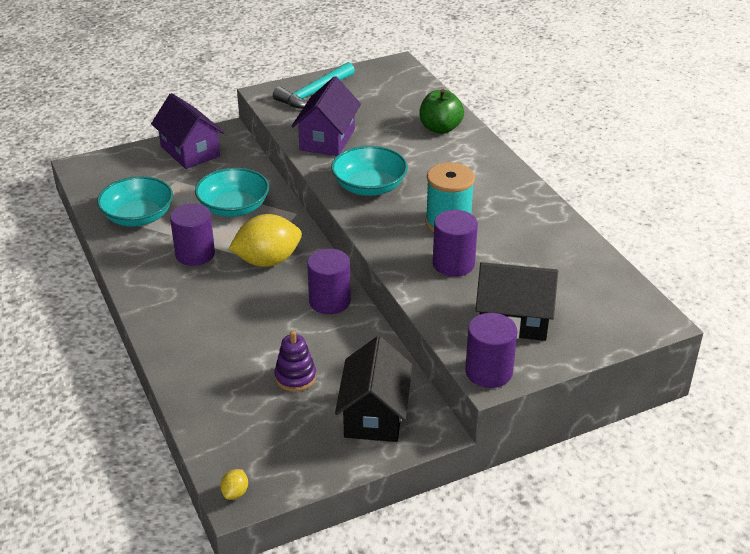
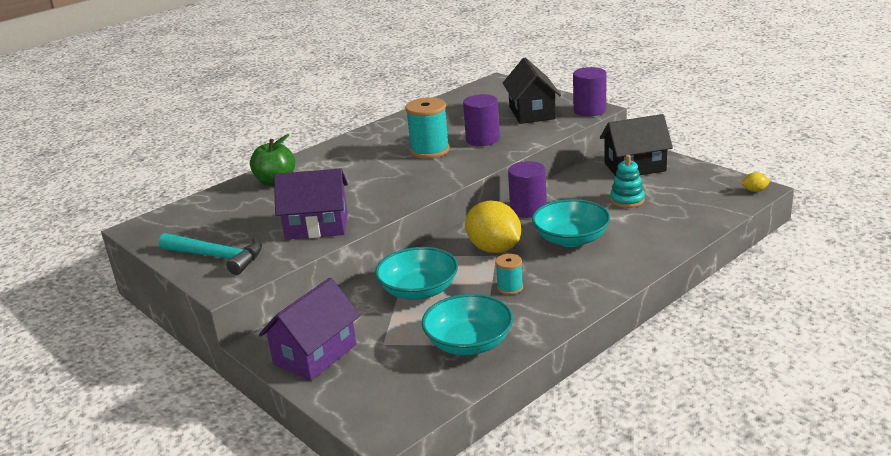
camera: 105 degrees left, 10 degrees down
(195, 254) = (510, 288): purple cylinder -> turquoise spool
(295, 377) = (627, 200): purple stacking toy -> turquoise stacking toy
(369, 187) = (394, 189): turquoise bowl -> turquoise bowl (571, 239)

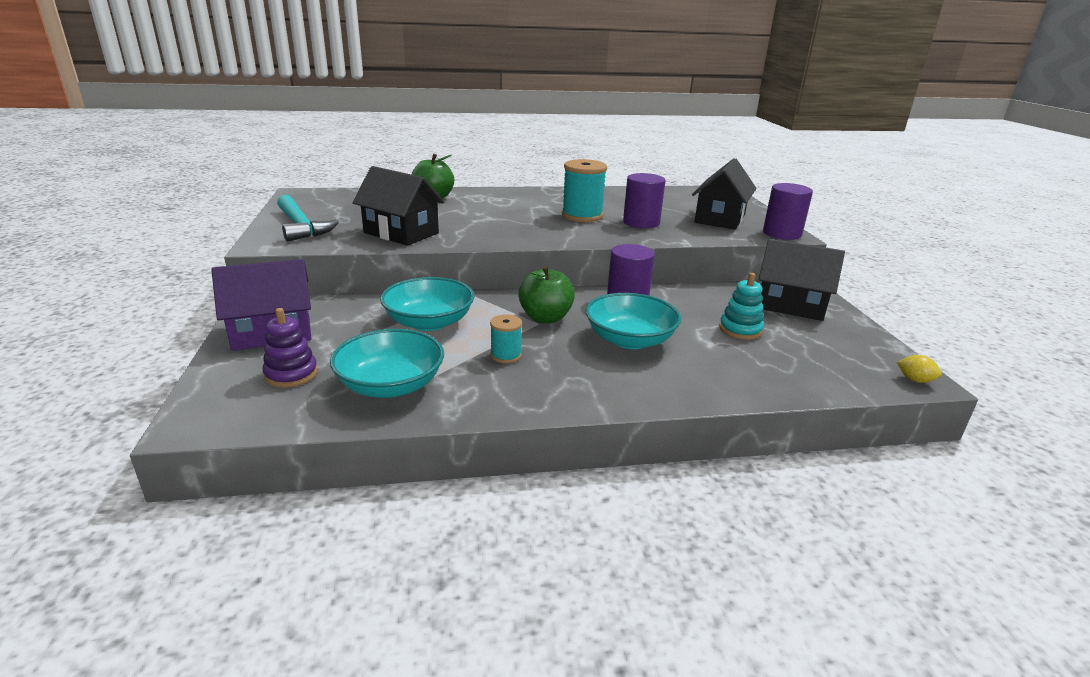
camera: 30 degrees right, 0 degrees up
(317, 226) = (401, 233): purple house -> black house
(388, 371) = (291, 374): none -> purple stacking toy
(494, 249) = (545, 318): yellow lemon -> green apple

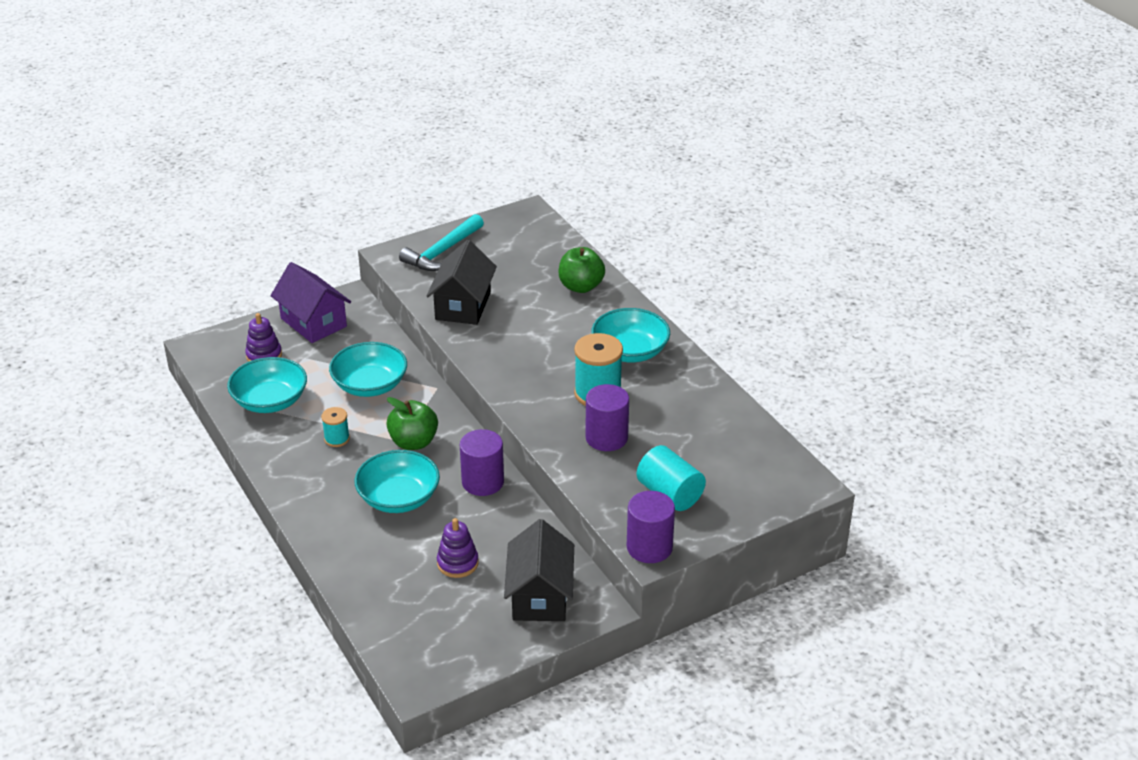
camera: 70 degrees right, 10 degrees up
(537, 200) = (630, 351): none -> turquoise bowl
(720, 219) = (670, 494): black house -> turquoise cylinder
(740, 330) = (457, 563): turquoise stacking toy -> purple stacking toy
(914, 380) = (413, 680): yellow lemon -> none

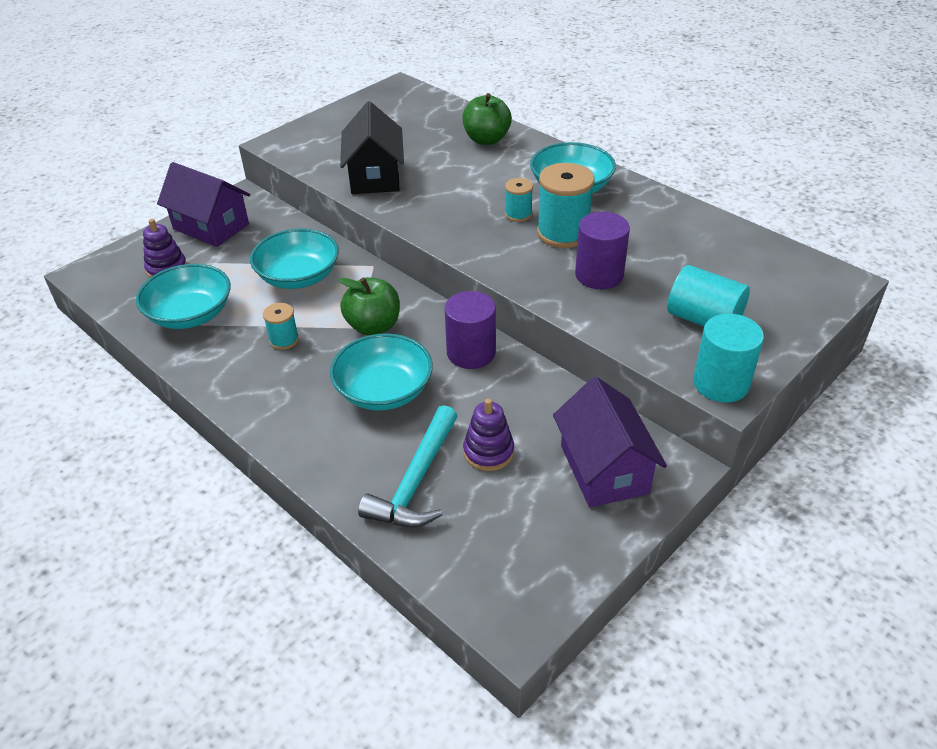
camera: 15 degrees left, 5 degrees up
(442, 252) = (329, 132): turquoise hammer -> turquoise hammer (416, 481)
(540, 596) = (604, 469): black house -> purple house
(569, 368) = (518, 214): none -> turquoise spool
(649, 547) = (720, 383): purple cylinder -> turquoise cylinder

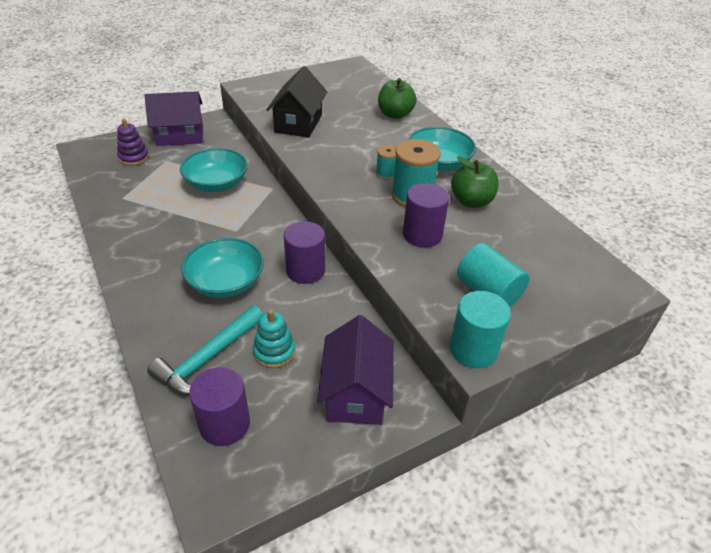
camera: 15 degrees right, 0 degrees up
(190, 314) = (129, 192): turquoise bowl -> none
(211, 227) = (180, 136): purple house -> purple house turned 60 degrees counterclockwise
(284, 340) = (179, 226): turquoise spool -> none
(373, 326) = (247, 232): green apple -> green apple (471, 201)
(479, 544) = (224, 424): none -> purple cylinder
(488, 452) = (274, 352): purple stacking toy -> turquoise stacking toy

